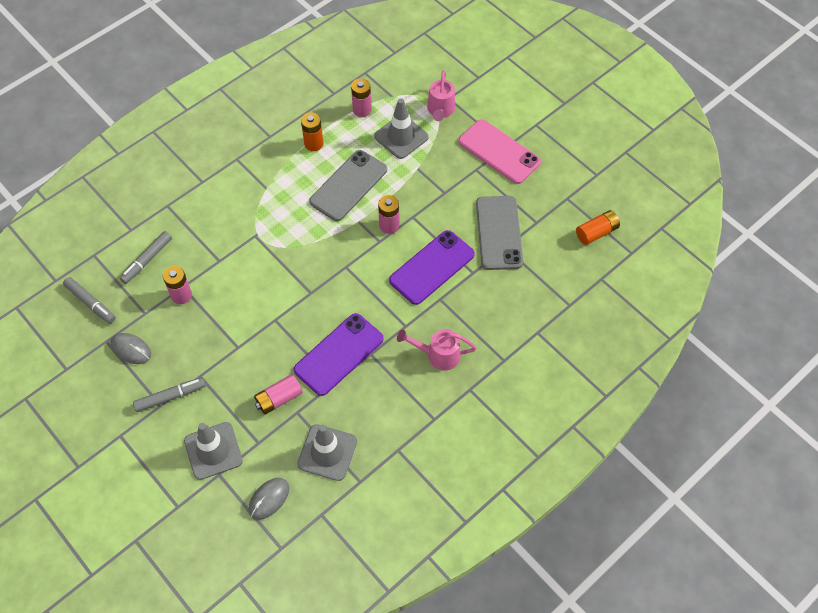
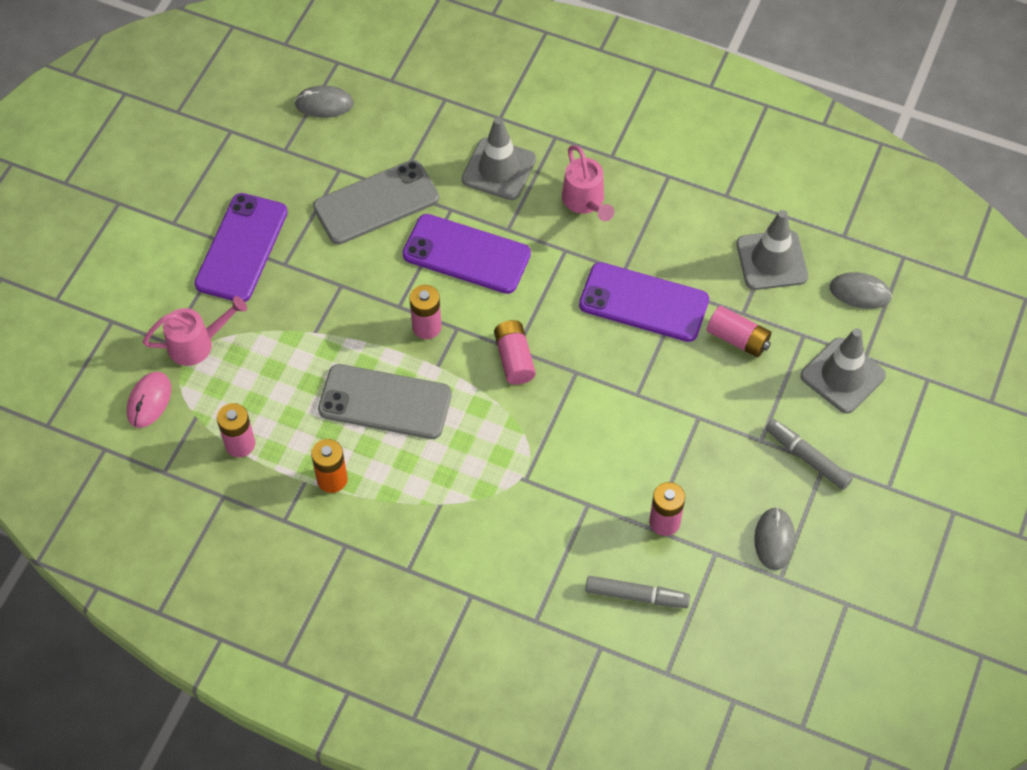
camera: 115 degrees left, 0 degrees up
(90, 303) = (739, 631): grey marker -> none
(339, 263) = (514, 359): none -> pink battery
(401, 137) = (268, 373): grey traffic cone -> grey traffic cone (499, 169)
(414, 79) = (149, 401): none -> pink mouse
(499, 152) = (241, 248): pink phone -> purple phone
(596, 232) = (324, 104): orange battery -> grey mouse

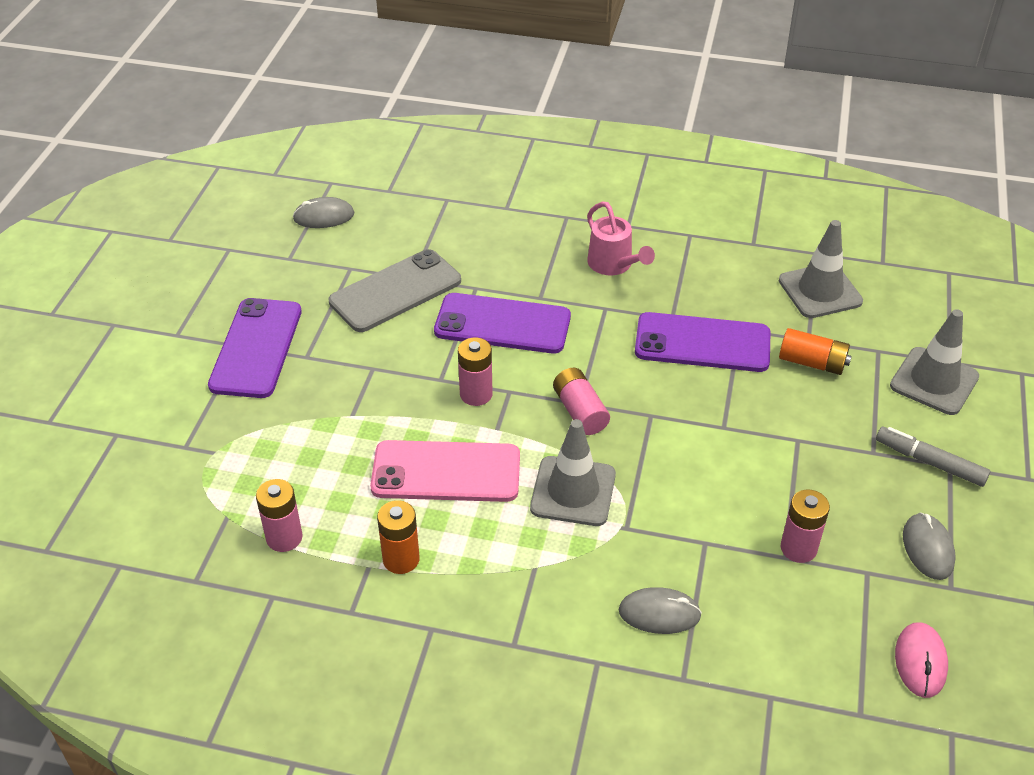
camera: 10 degrees left, 15 degrees down
(149, 401) = (169, 508): pink mouse -> pink mouse (920, 661)
(197, 344) = (219, 443): pink watering can -> none
(385, 402) = (446, 472): grey phone -> pink phone
(499, 169) = (517, 249): grey traffic cone -> grey traffic cone (573, 491)
(636, 595) = (793, 632): grey marker -> none
(738, 339) = (812, 362): pink battery -> orange battery
(860, 292) = (919, 307): grey mouse -> grey mouse (659, 613)

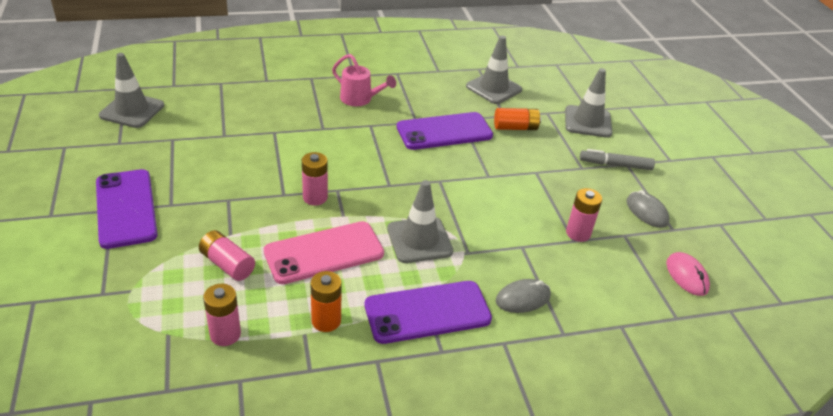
camera: 30 degrees left, 5 degrees down
(324, 216) = (132, 110): grey mouse -> grey traffic cone
(395, 291) = (216, 146): grey phone -> none
(502, 324) = (307, 150): purple phone -> purple phone (427, 312)
(580, 411) = (393, 190): pink battery -> pink battery (227, 264)

